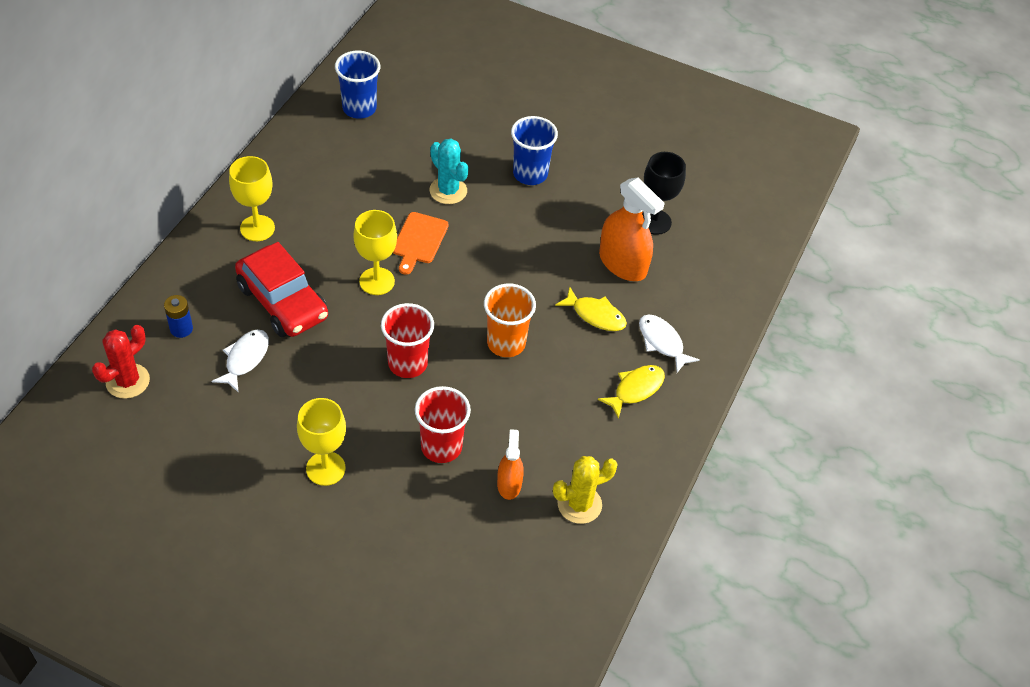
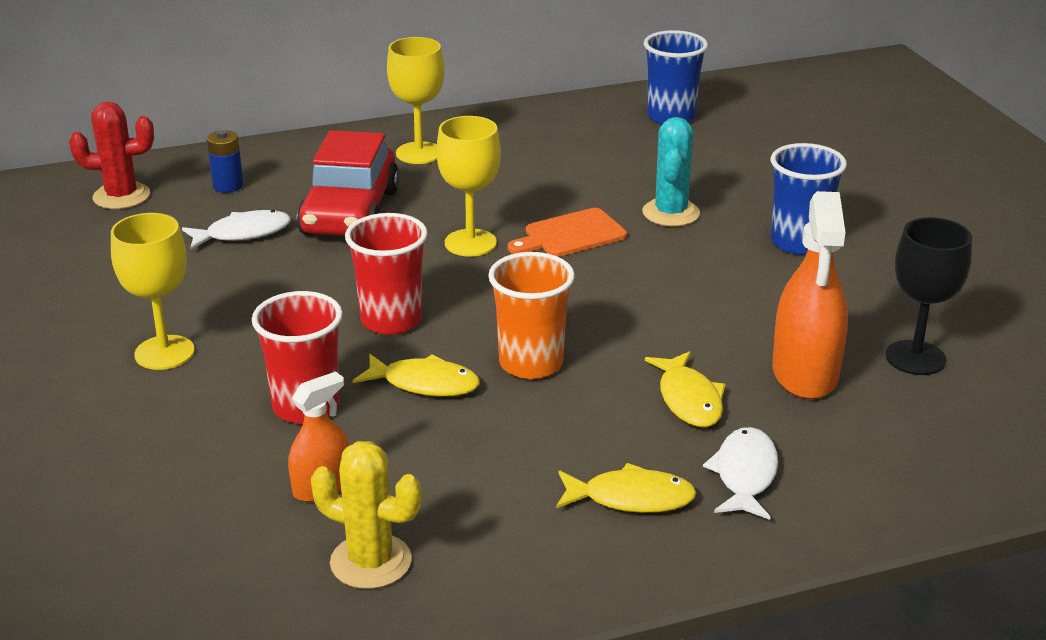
camera: 50 degrees right, 20 degrees down
(475, 391) = (424, 384): none -> yellow fish

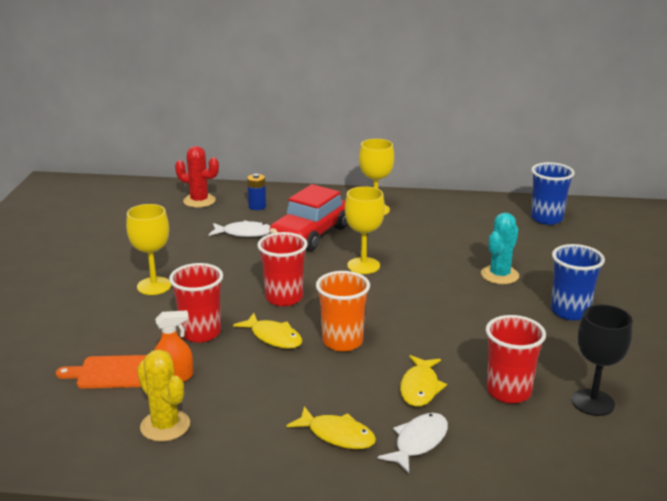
camera: 25 degrees right, 5 degrees down
(570, 235) = (426, 274): orange cutting board -> orange cutting board (110, 373)
(805, 373) = (508, 392): orange spray bottle -> red cup

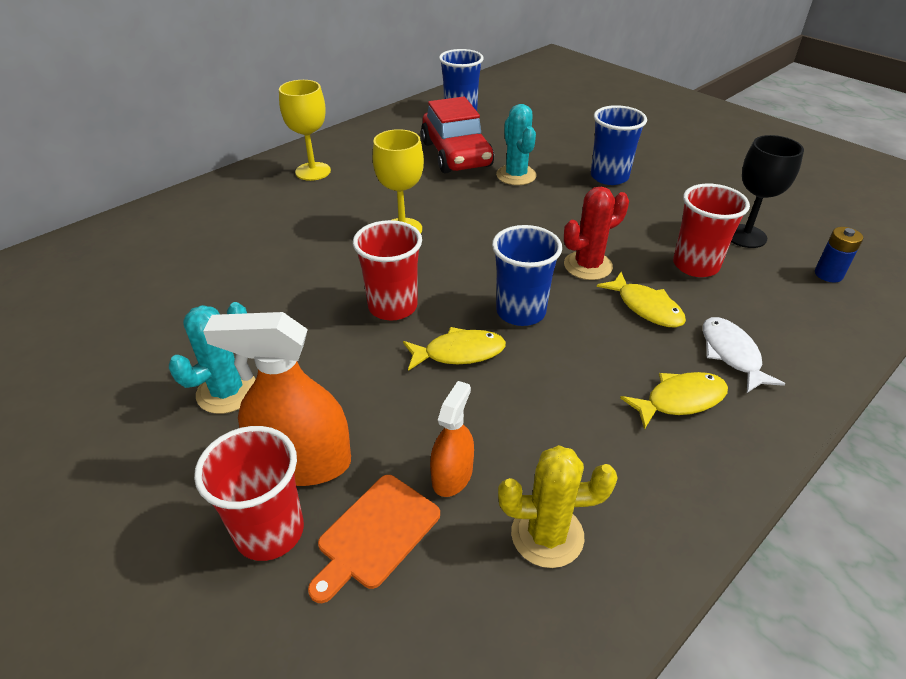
camera: 50 degrees left, 15 degrees up
(133, 330) = (302, 462): none -> orange spray bottle
(154, 286) = (227, 392): yellow goblet -> turquoise cactus
(199, 201) = (95, 260): red cactus -> red cactus (588, 266)
(201, 333) = (383, 404): red cup -> red cup (270, 531)
(244, 233) = (222, 266): white fish -> none
(257, 206) = (182, 229): blue battery -> blue battery (828, 274)
(310, 234) = (296, 228): red car -> red car (456, 154)
(342, 341) = (520, 312): orange cup -> blue cup

